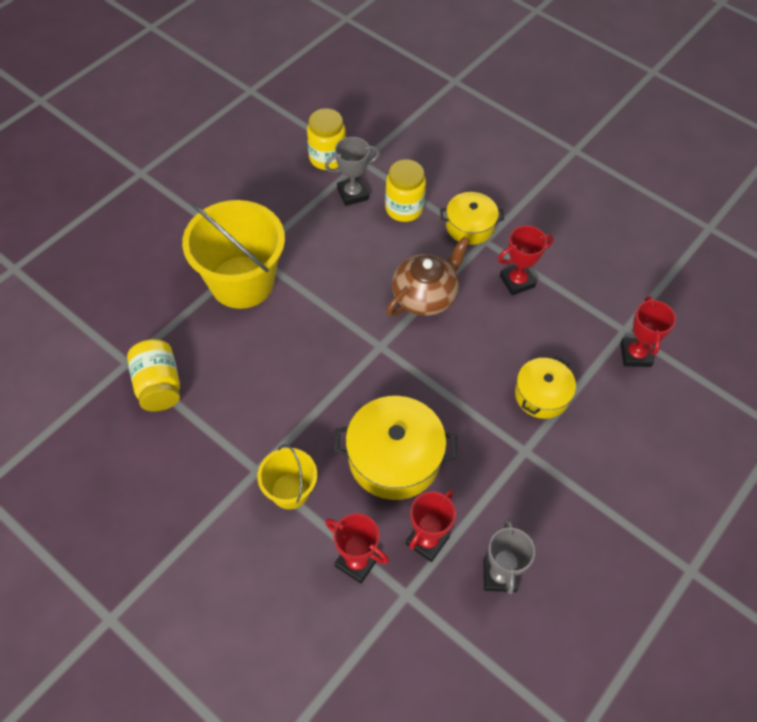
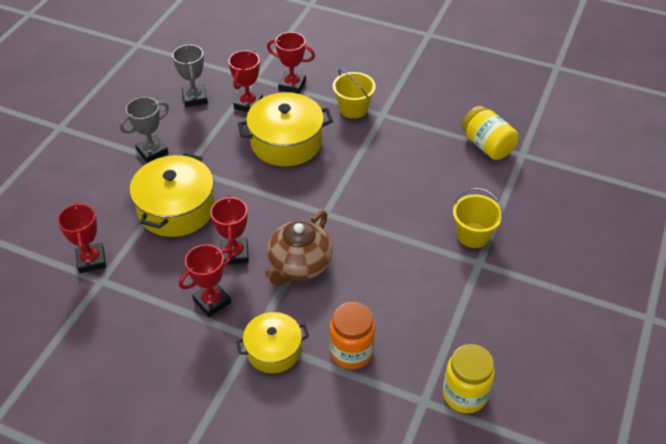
camera: 165 degrees right, 10 degrees down
(242, 282) = (473, 235): yellow bucket -> yellow bucket, size x0.52
(353, 194) = (414, 354): grey trophy -> grey trophy (152, 152)
(404, 209) = (351, 352): yellow jar -> orange jar
(487, 324) = (234, 254): none -> red trophy
(542, 395) = (176, 208): yellow pot -> yellow pot, size x1.60

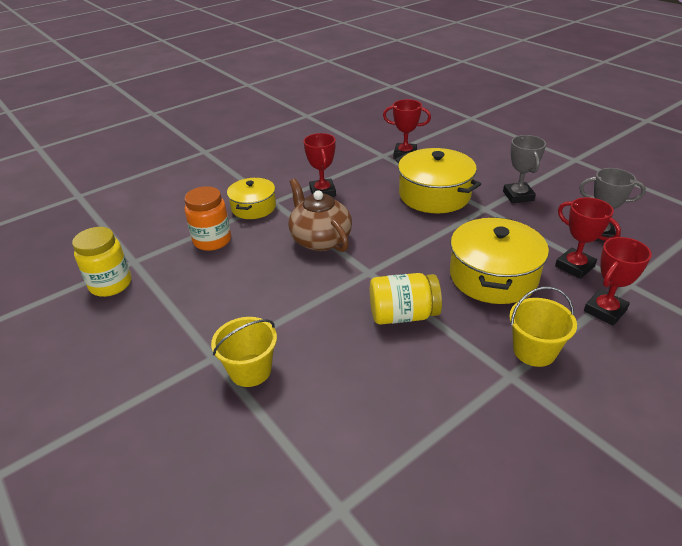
camera: 120 degrees right, 10 degrees down
(234, 254) = (360, 211): red trophy -> none
(487, 145) = (386, 470): yellow jar -> yellow jar (403, 315)

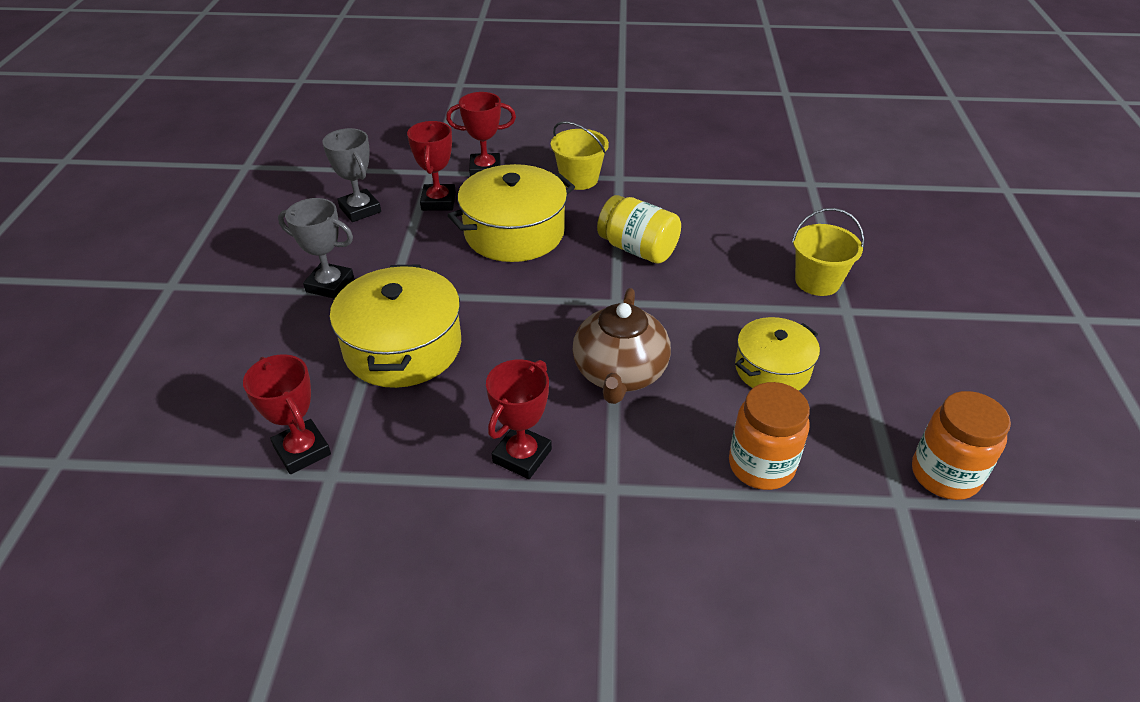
camera: 140 degrees left, 5 degrees up
(111, 284) = (944, 475): yellow jar -> orange jar
(253, 207) = (651, 496): yellow pot -> yellow pot (772, 369)
(518, 196) = (330, 285): grey trophy -> grey trophy turned 75 degrees clockwise

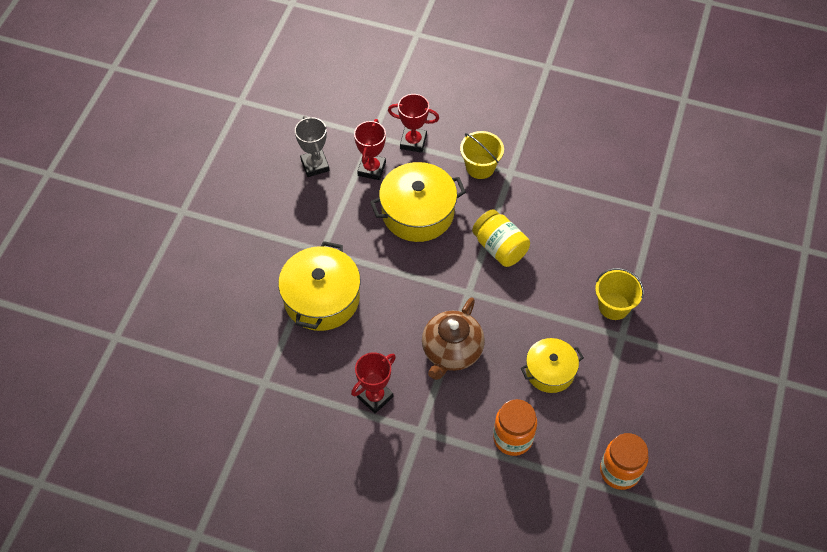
camera: 15 degrees right, 15 degrees up
(302, 450) = (250, 362): red trophy -> none
(330, 285) = (284, 234): grey trophy -> none

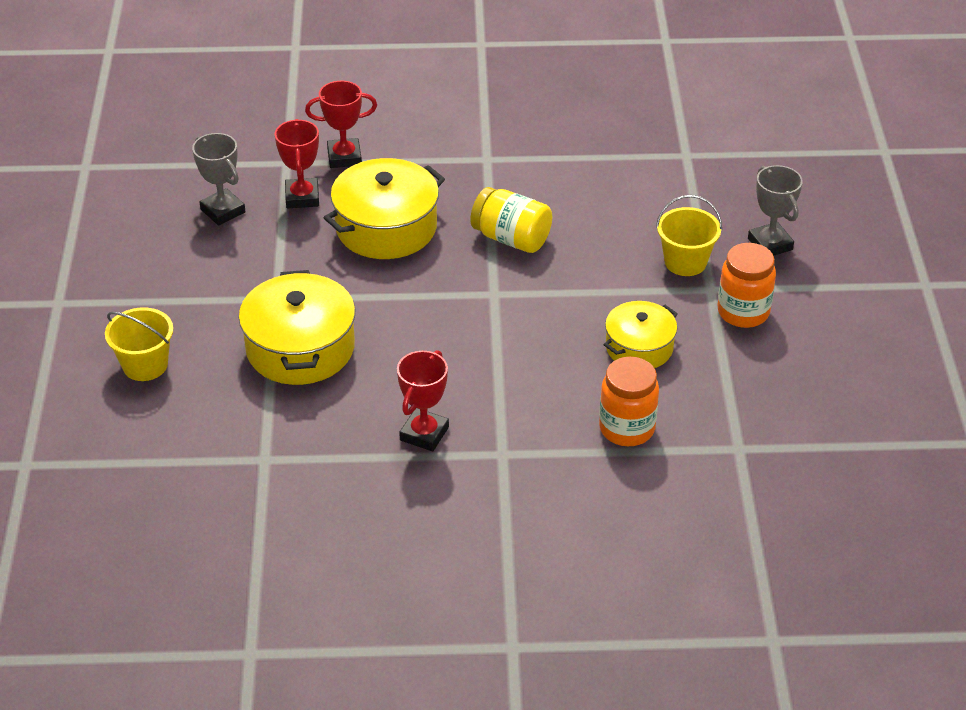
camera: 20 degrees left, 15 degrees down
(451, 351) = (502, 360): brown teapot -> none
(480, 167) = (445, 163): yellow bucket -> yellow bucket (145, 365)
(619, 471) = (778, 426): orange jar -> orange jar (743, 312)
(682, 309) = (770, 244): none -> grey trophy

